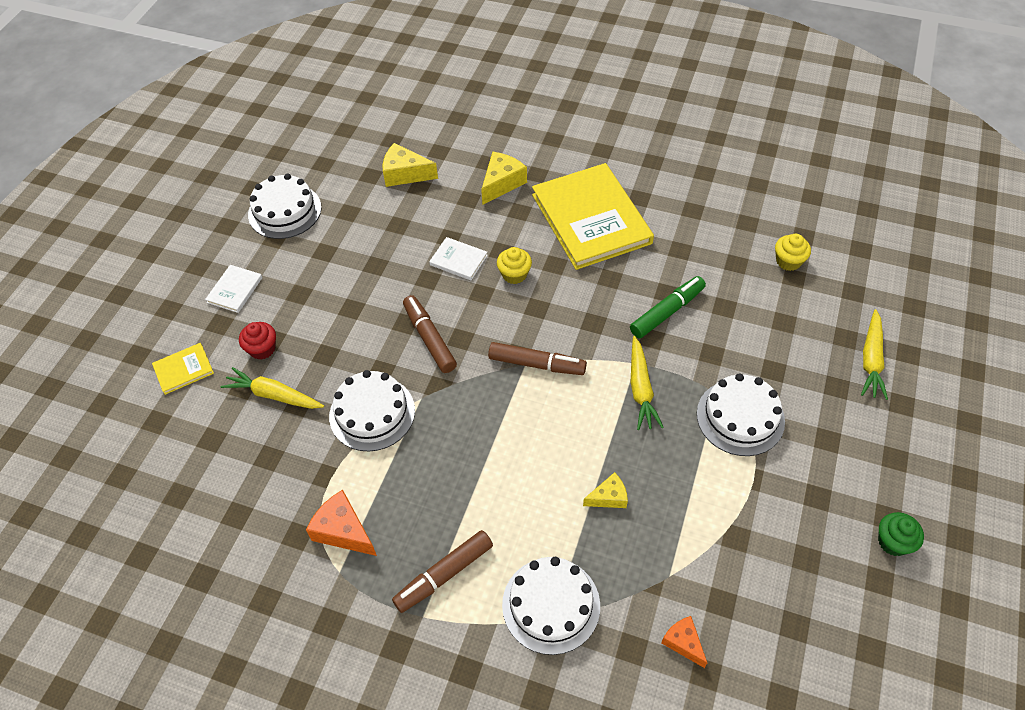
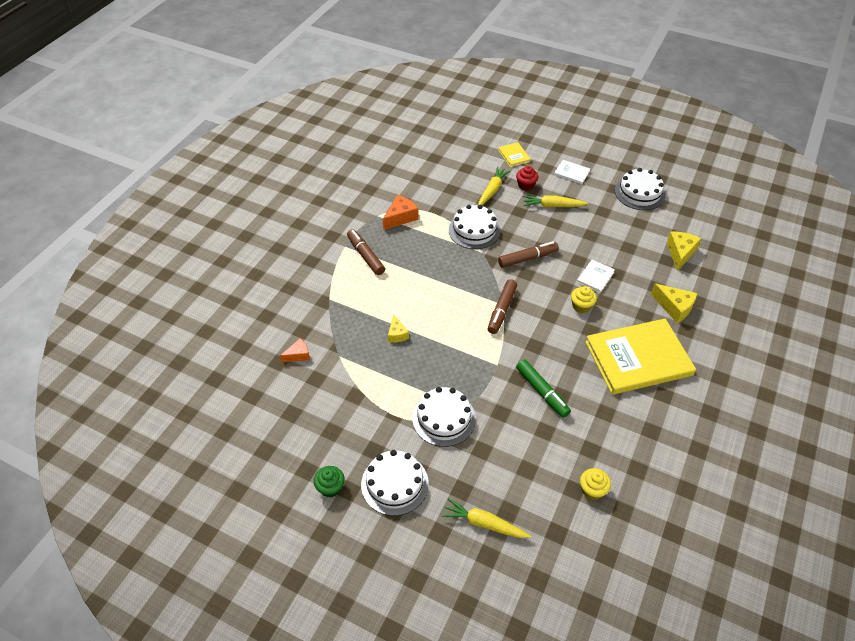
camera: 95 degrees right, 5 degrees down
(551, 605) = (336, 299): white cake -> white cake (394, 484)
(641, 389) = (475, 364): yellow carrot -> yellow carrot (553, 206)

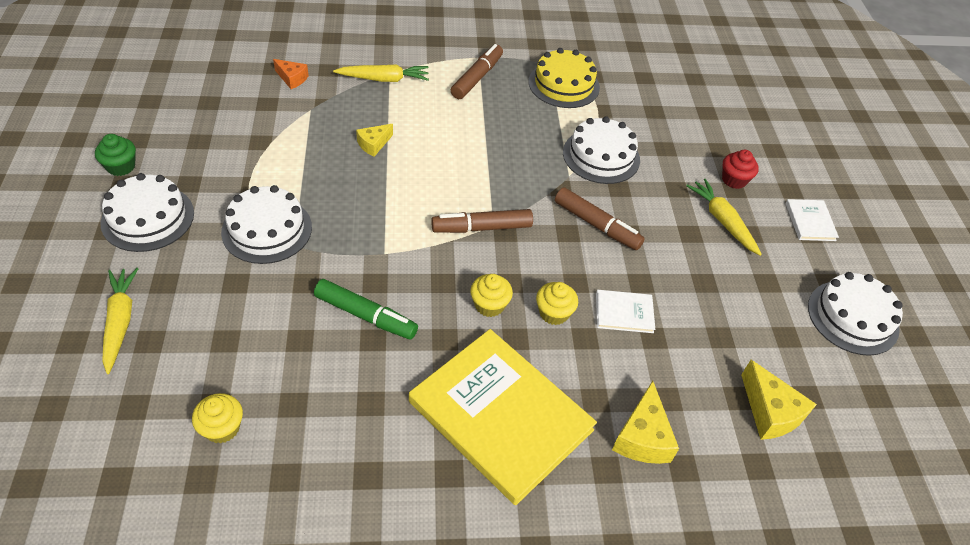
camera: 55 degrees right, 0 degrees up
(400, 217) = (564, 84): orange cheese -> yellow cake
(492, 190) = (690, 150): yellow carrot -> yellow carrot (384, 79)
(514, 155) = (779, 150): yellow book -> none
(542, 392) = (366, 316): green marker -> green marker turned 90 degrees counterclockwise
(562, 331) = (489, 305): none -> yellow cupcake
(680, 253) = (770, 412): yellow cheese -> yellow cheese turned 75 degrees clockwise

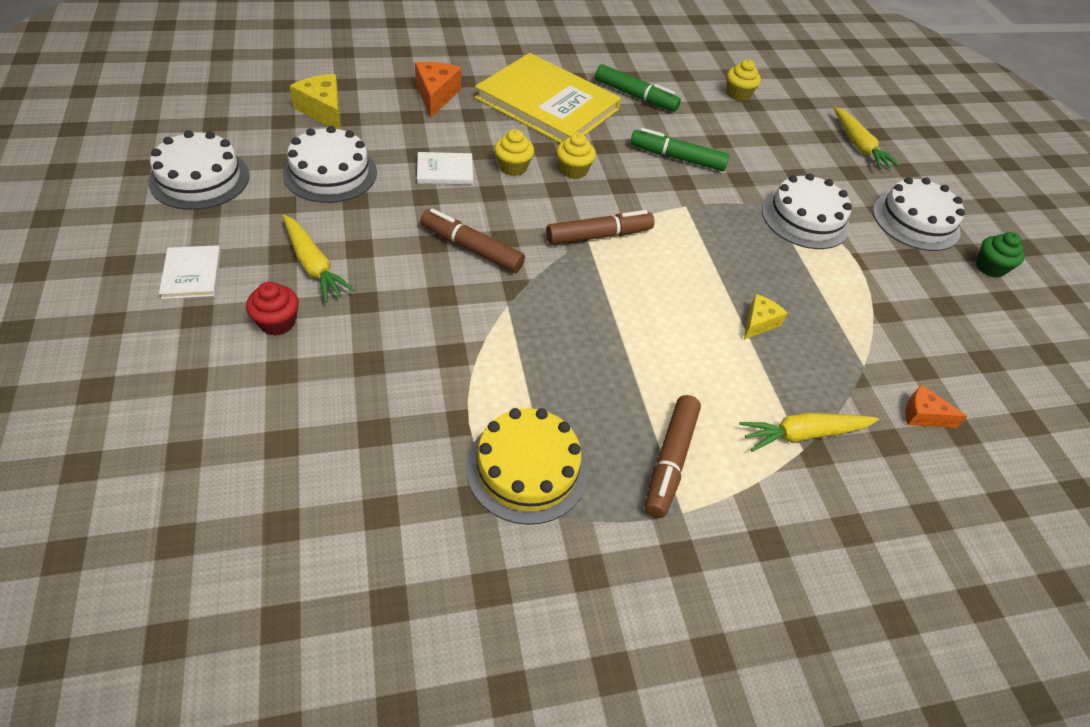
camera: 170 degrees right, 0 degrees up
(376, 428) = (635, 96): none -> green marker
(601, 156) = (464, 339): white cake -> white cake (330, 173)
(642, 437) = (436, 96): yellow cheese -> orange cheese

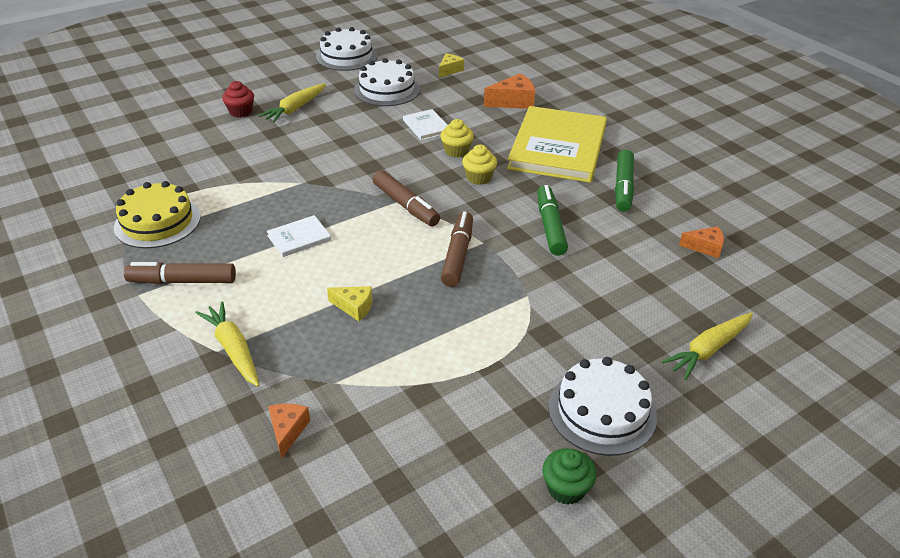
camera: 75 degrees right, 10 degrees down
(192, 274) = (265, 79): white book -> white book (299, 238)
(323, 111) = (450, 70): yellow cheese -> yellow cheese, size x0.64
(471, 248) = (350, 156): brown marker -> brown marker (458, 255)
(738, 94) = (705, 247): yellow cupcake -> orange cheese
(805, 218) = (529, 320): white cake -> none

